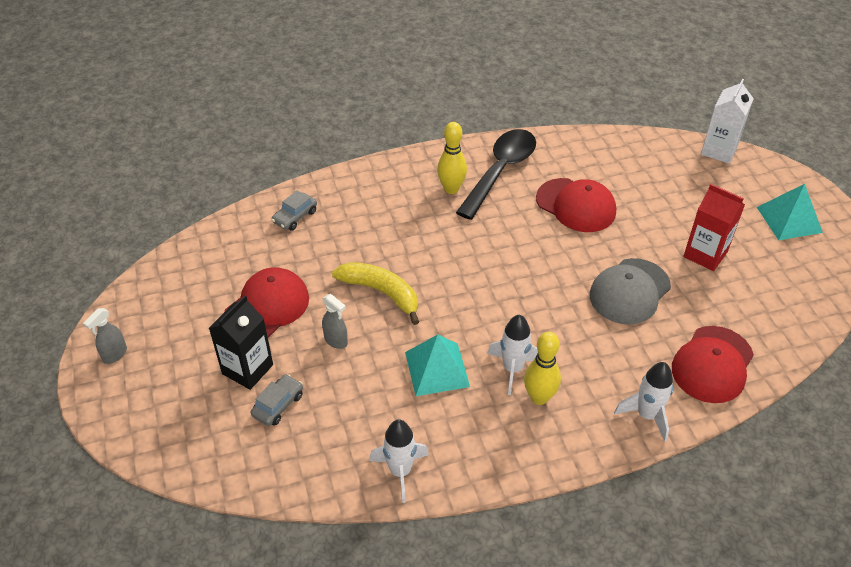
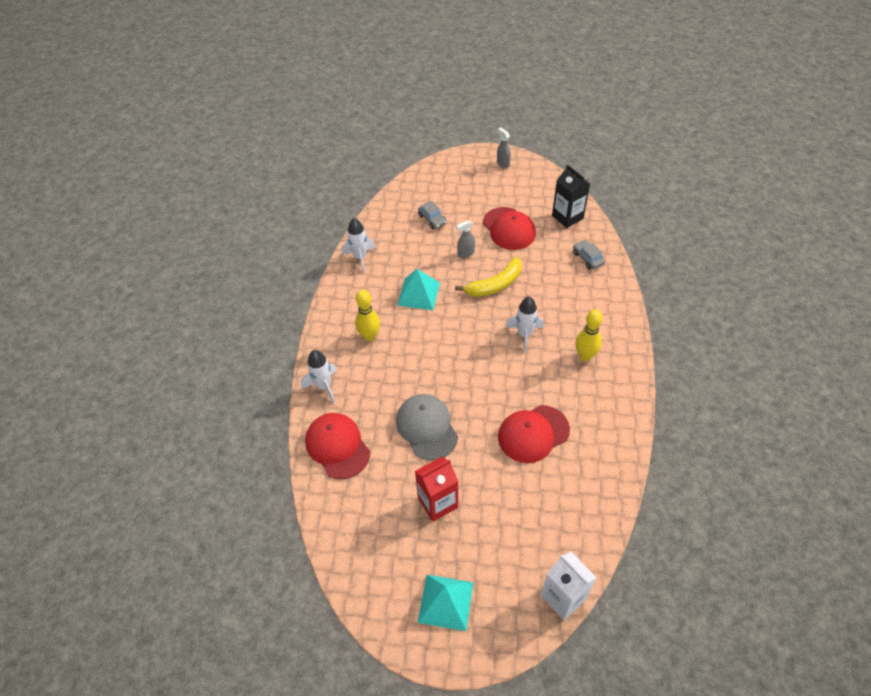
camera: 115 degrees right, 5 degrees up
(247, 369) = (464, 212): black carton -> black carton (567, 217)
(500, 171) = (595, 397): black spoon -> none
(512, 369) = (398, 331): white rocket -> white rocket (524, 335)

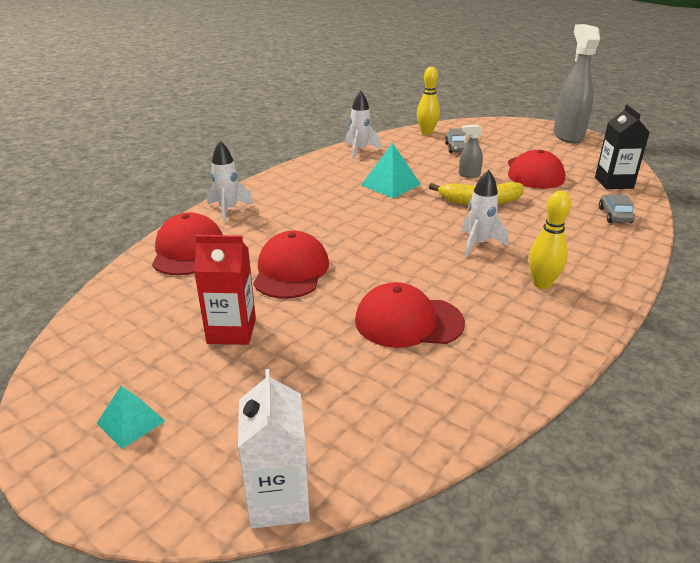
camera: 30 degrees right, 20 degrees down
(369, 336) = (310, 194): yellow bowling pin -> yellow bowling pin (426, 132)
(426, 427) = (291, 270): grey cap -> red cap
(446, 602) = (131, 422): turquoise pyramid -> turquoise pyramid, size x0.64
(503, 163) = (568, 136): grey spray bottle -> grey spray bottle, size x2.31

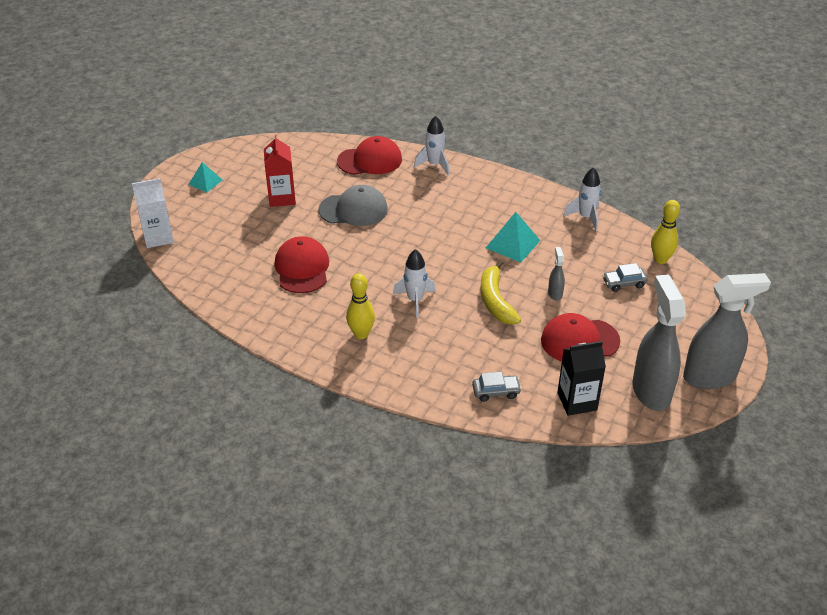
camera: 80 degrees right, 10 degrees up
(291, 270) = (353, 209): red cap -> grey cap
(591, 156) = (651, 391): none -> grey spray bottle

